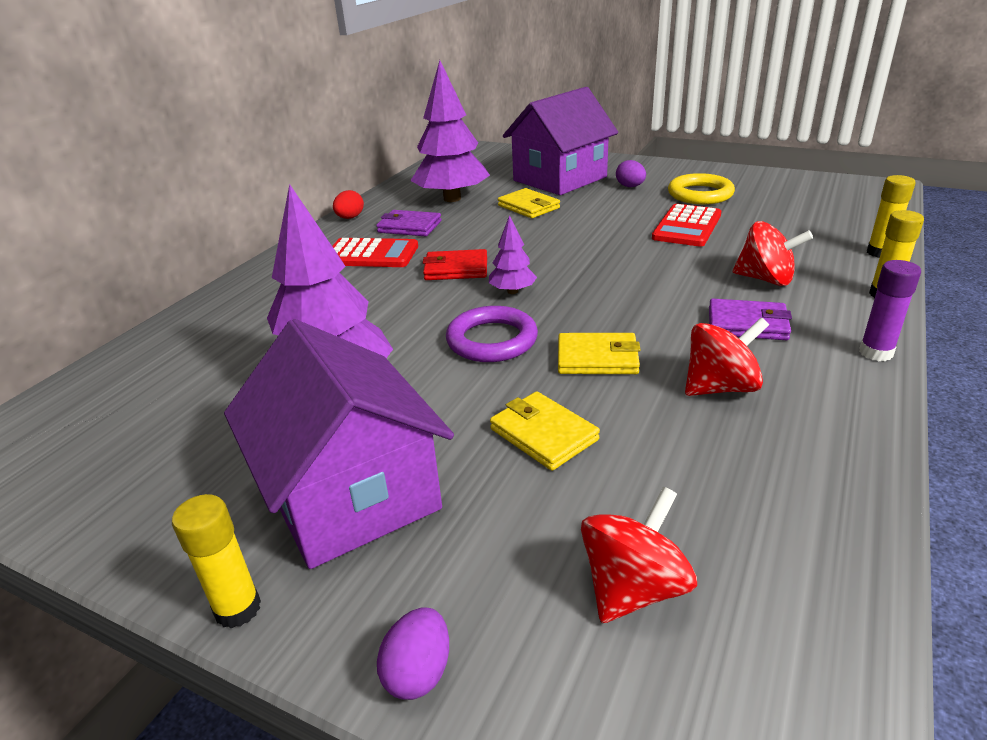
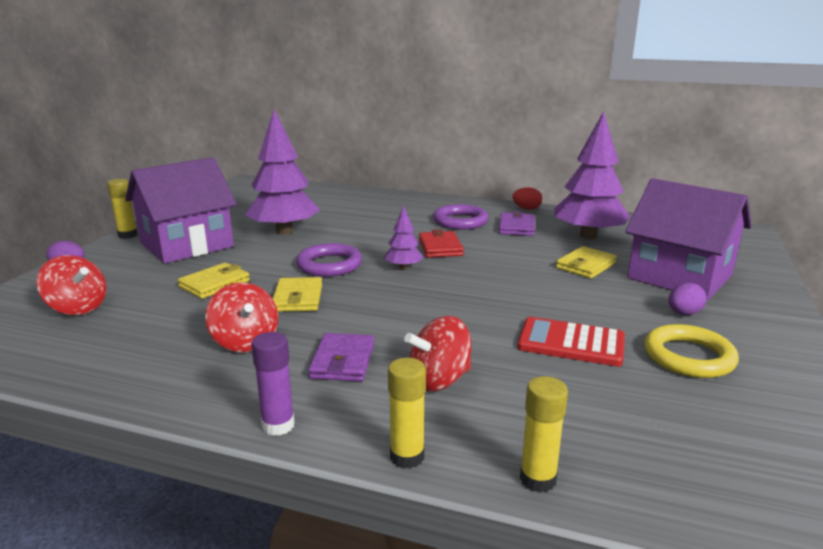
camera: 80 degrees right, 10 degrees down
(371, 254) = (460, 221): red calculator -> purple ring
(765, 279) = (439, 380): red spinning top -> red spinning top turned 45 degrees clockwise

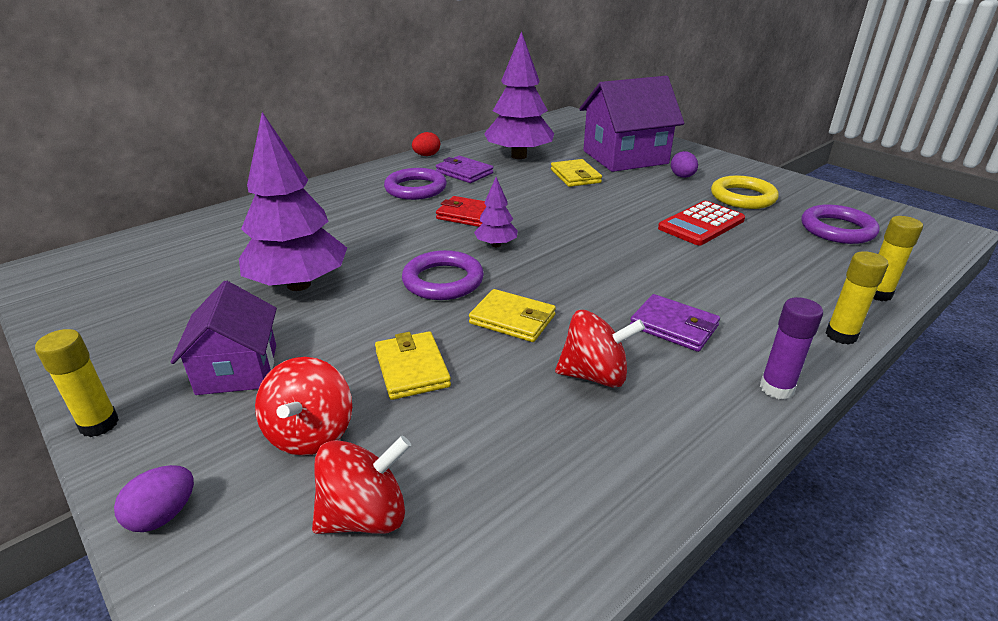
camera: 60 degrees left, 10 degrees up
(186, 245) = (237, 369): purple house -> purple house, size x0.60
(439, 380) = (731, 290): red spinning top -> red spinning top (311, 434)
(697, 435) = (837, 229): none -> purple ring

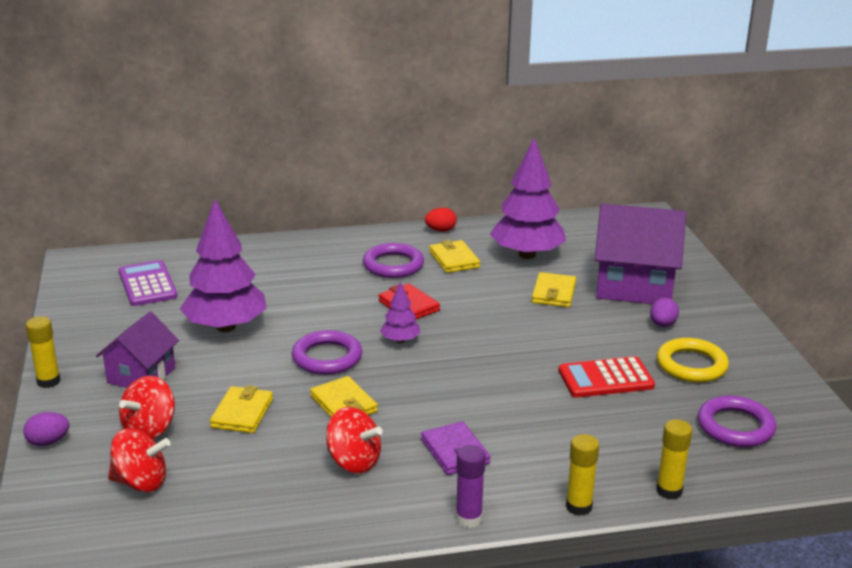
camera: 30 degrees right, 5 degrees down
(159, 269) = (147, 284): none -> purple calculator
(464, 172) = (454, 259): purple wallet -> yellow wallet

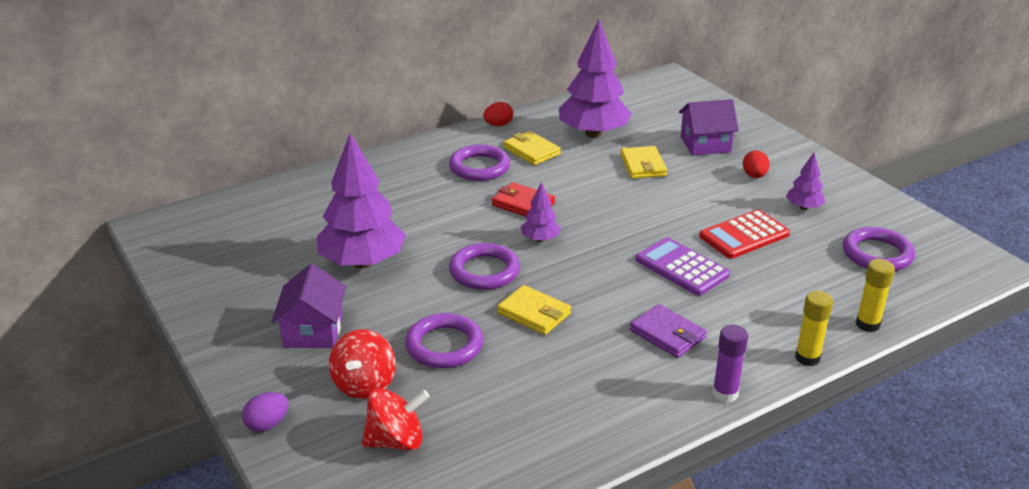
camera: 20 degrees left, 5 degrees up
(48, 381) = (219, 361): yellow glue stick -> none
(147, 284) = (248, 235): purple calculator -> purple calculator (681, 268)
(242, 413) = (444, 345): yellow wallet -> purple ring
(353, 462) = (585, 367): red spinning top -> none
(634, 285) = (705, 144): purple house -> purple house, size x0.60
(662, 325) = (754, 176): purple egg -> red egg
(691, 365) = (804, 207): yellow ring -> purple tree

